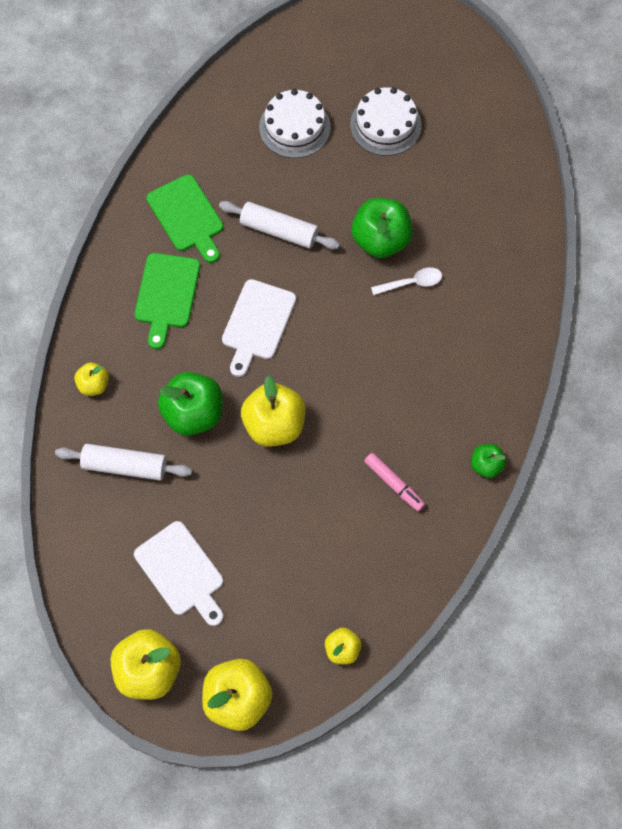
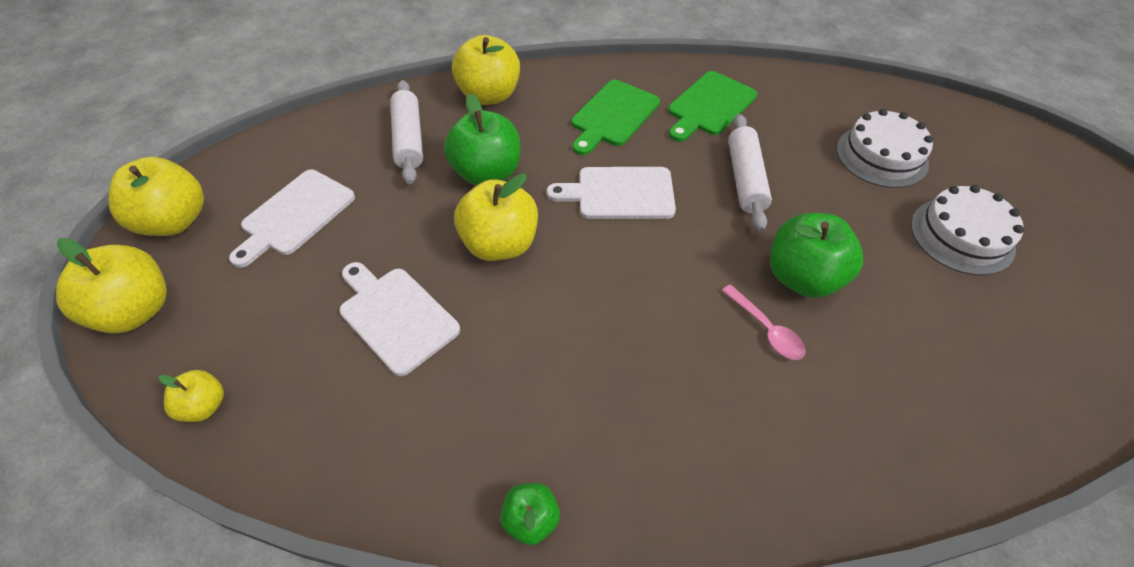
camera: 70 degrees right, 15 degrees down
(94, 385) = (489, 95): yellow apple -> yellow apple, size x1.87
(166, 295) = (613, 116): green cutting board -> green cutting board turned 45 degrees counterclockwise
(313, 512) = (396, 316): none -> white cutting board
(394, 484) = (461, 397): pink marker -> none
(411, 283) = (766, 329): white spoon -> pink spoon

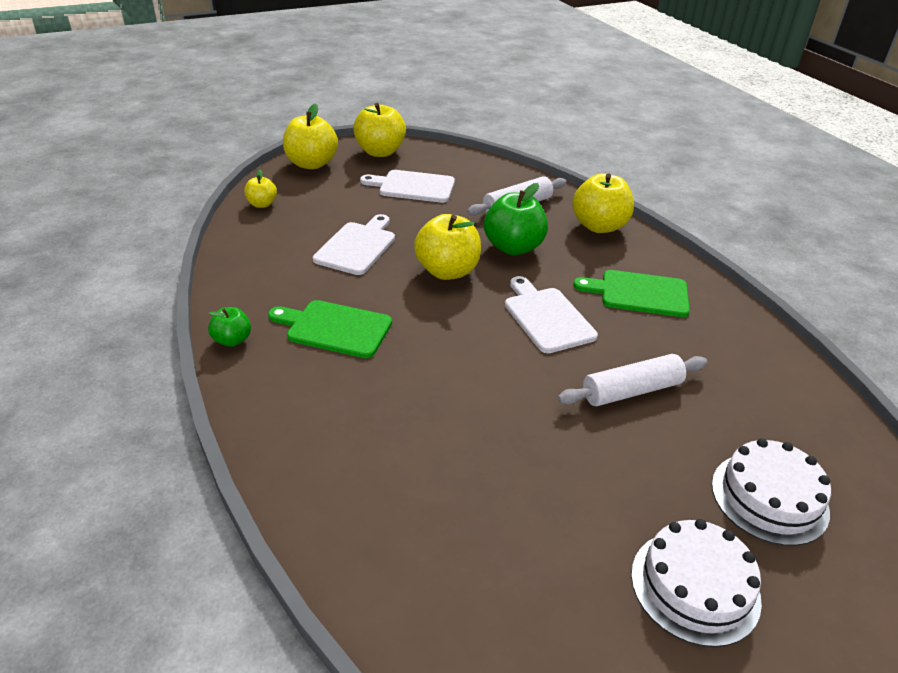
camera: 65 degrees right, 15 degrees down
(709, 106) = (715, 349): green cutting board -> green cutting board (335, 328)
(766, 329) = (453, 432): pink spoon -> none
(802, 277) = (531, 449): green apple -> none

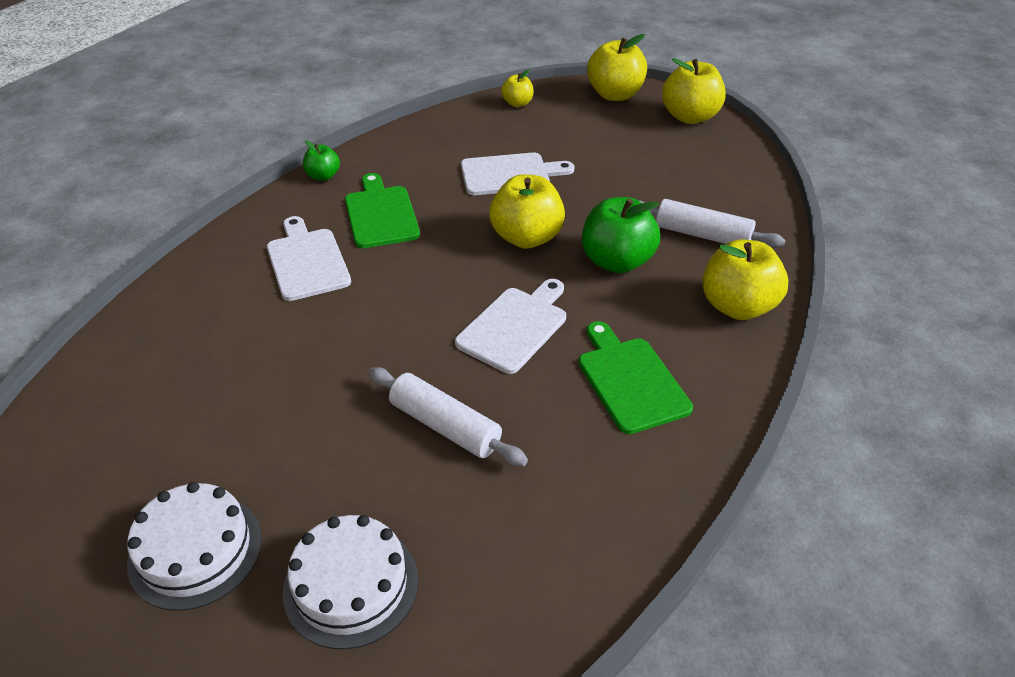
camera: 60 degrees right, 5 degrees up
(413, 186) = (651, 160): white cutting board -> white cutting board (307, 261)

